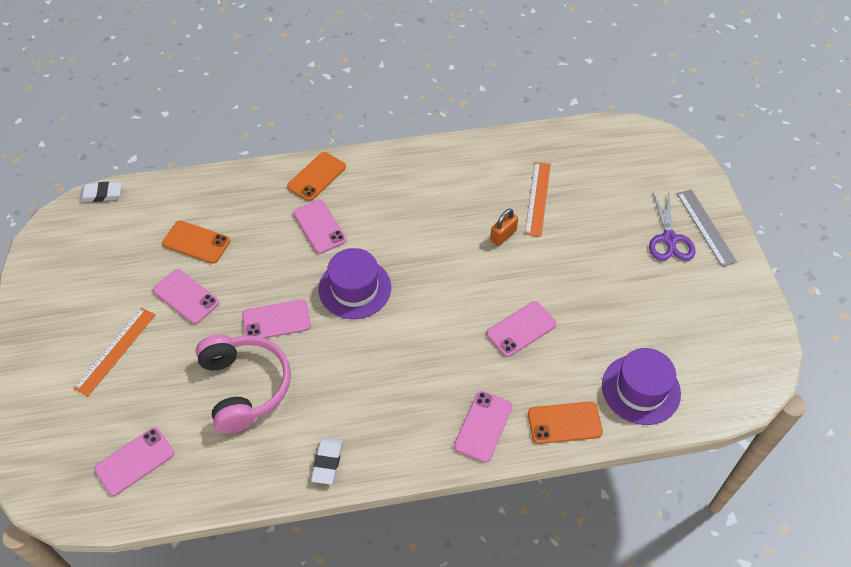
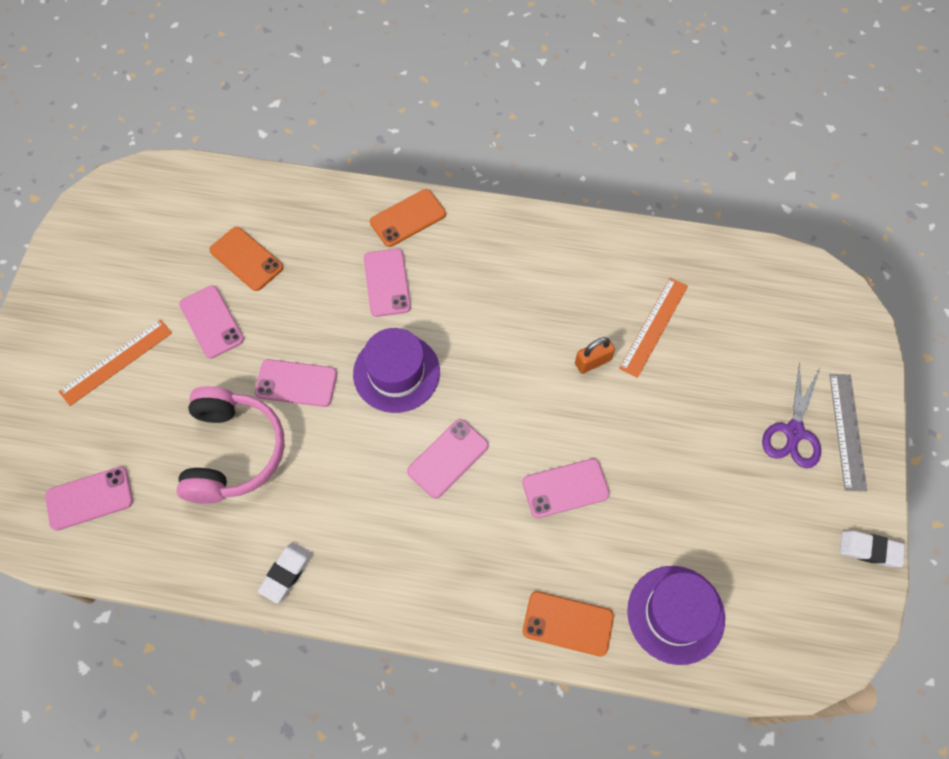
camera: 20 degrees right, 10 degrees up
(101, 194) = (168, 168): white eraser -> white eraser (869, 550)
(483, 426) = (473, 593): pink phone -> pink phone (448, 458)

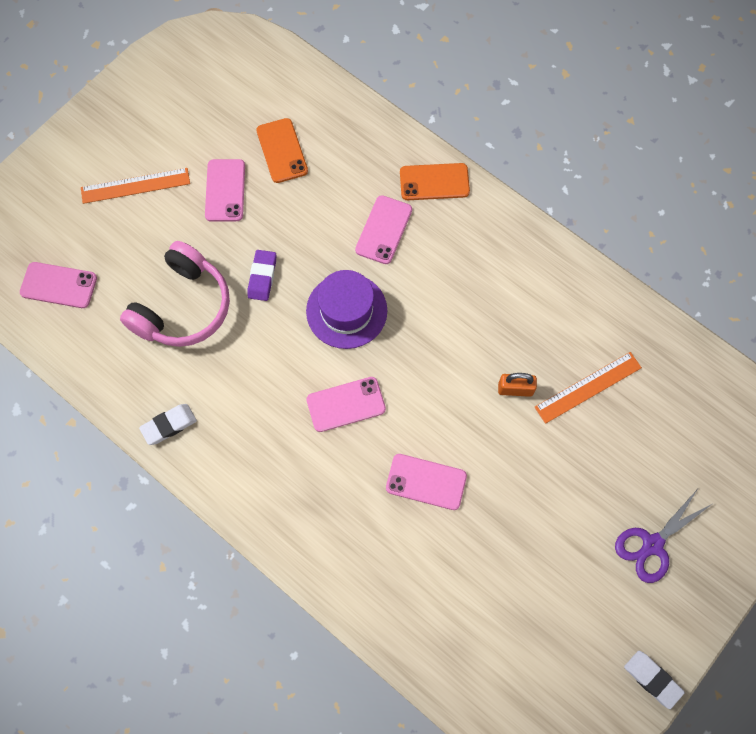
camera: 30 degrees right, 5 degrees up
(296, 383) = (262, 277): pink phone -> purple eraser
(568, 623) = (361, 590): orange phone -> none
(675, 614) = (452, 634): purple hat -> none
(847, 431) = (701, 570): grey ruler -> none

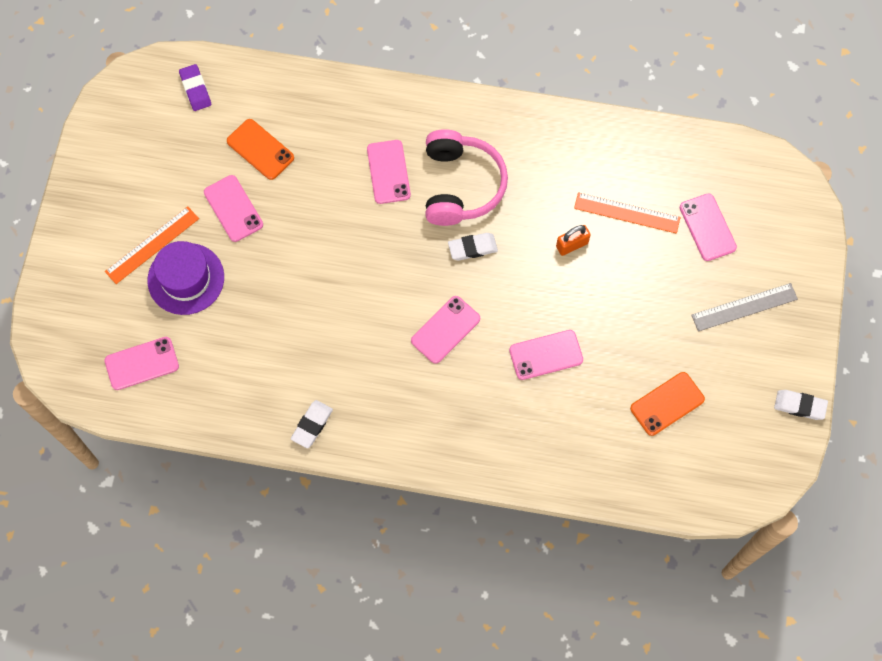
camera: 30 degrees left, 0 degrees up
(183, 307) = (260, 324): pink headphones -> pink headphones (461, 185)
(262, 277) = (312, 264): purple eraser -> purple eraser (195, 89)
(346, 311) = (399, 254): purple hat -> purple hat (186, 279)
(418, 341) = (472, 248): none -> white eraser
(434, 182) = (406, 110): orange phone -> orange phone (667, 404)
(588, 387) = (627, 212): orange ruler -> orange ruler turned 75 degrees clockwise
(652, 544) = (744, 307): purple scissors -> grey ruler
(660, 444) = (707, 227): none -> pink phone

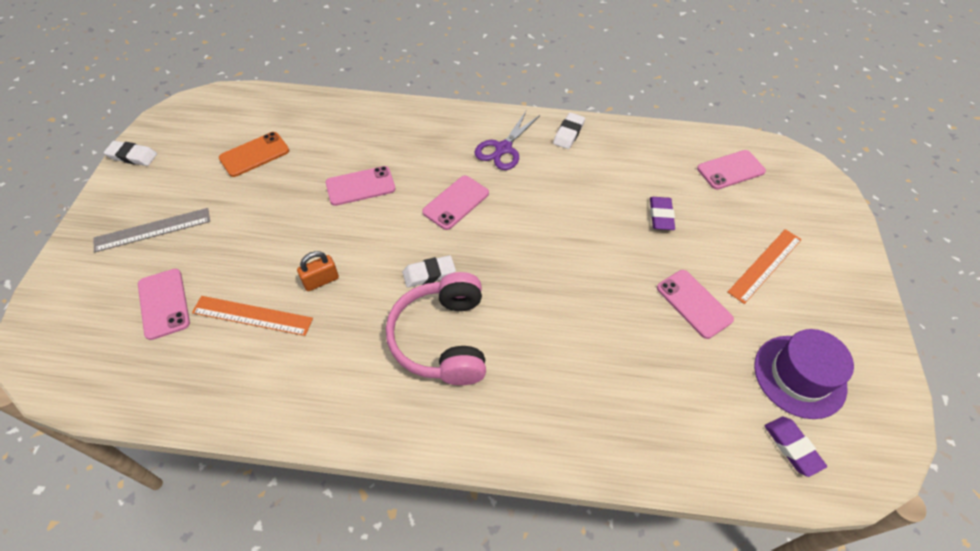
camera: 175 degrees right, 15 degrees down
(186, 279) = (718, 236): purple hat -> purple hat (799, 376)
(236, 305) = (661, 216): none -> purple eraser
(260, 149) = (684, 371): orange phone -> none
(388, 172) = (528, 350): pink phone -> none
(390, 404) = (503, 148): none -> purple scissors

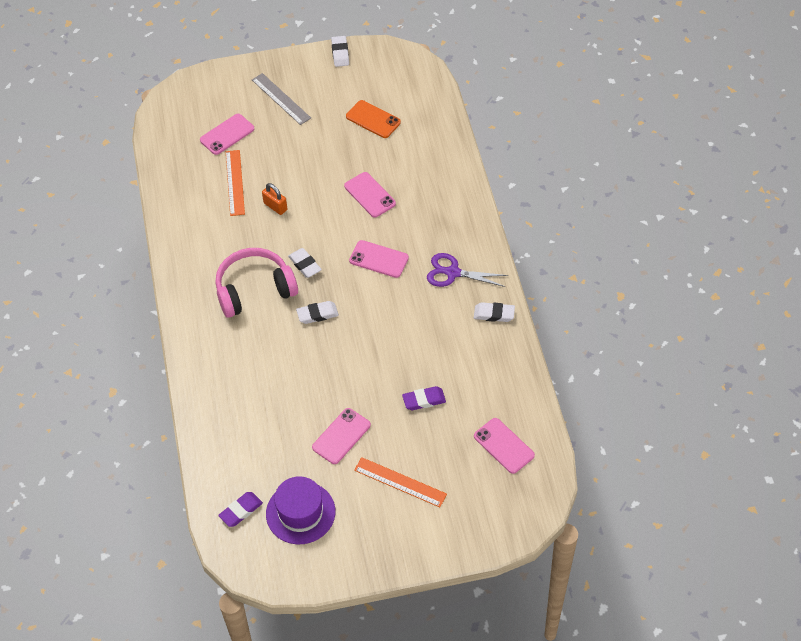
camera: 75 degrees right, 0 degrees up
(509, 280) = (317, 314): none -> white eraser

